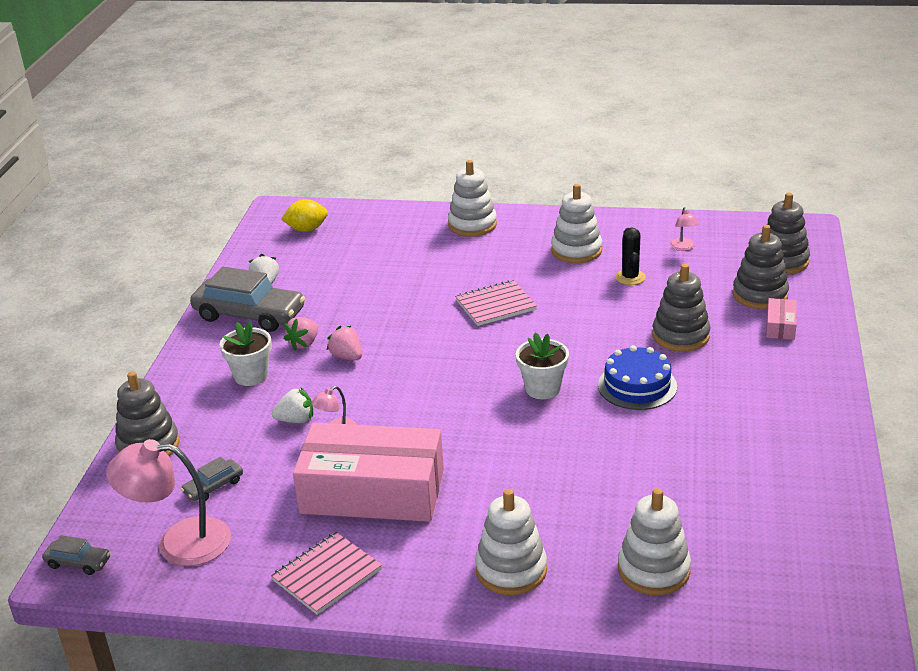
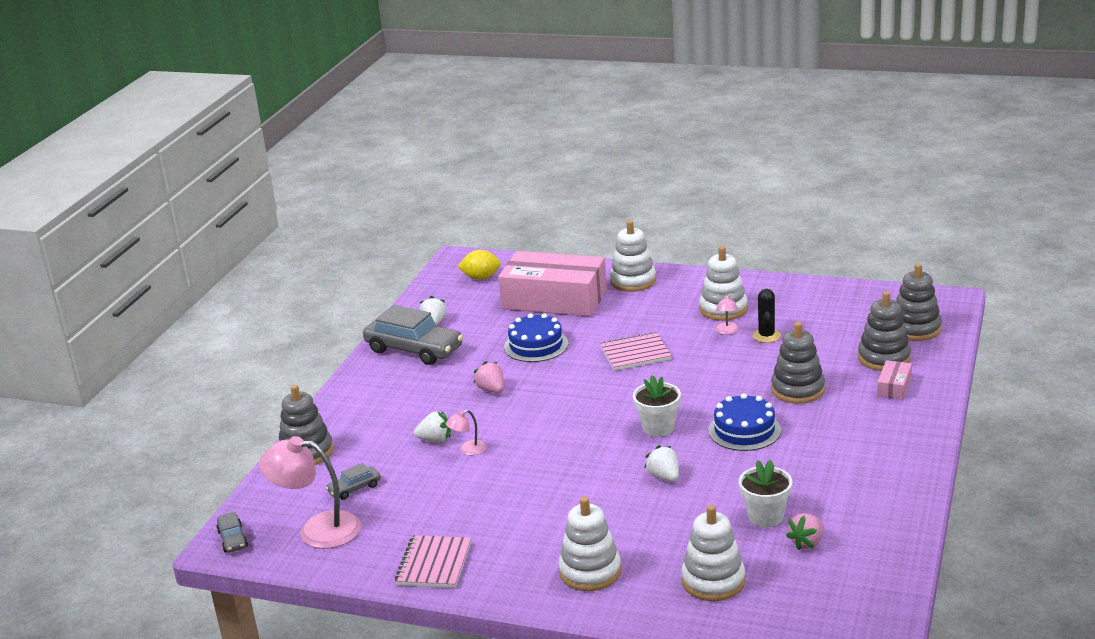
camera: 10 degrees right, 5 degrees down
(78, 563) = (233, 539): grey car -> grey car turned 45 degrees clockwise
(251, 376) = (404, 401): white flower pot -> white flower pot (765, 516)
(304, 344) = (456, 377): pink strawberry -> pink strawberry (807, 542)
(327, 575) = (434, 564): pink notebook -> pink notebook turned 45 degrees counterclockwise
(372, 491) = (487, 501): pink box -> pink box (554, 299)
(385, 302) = (536, 345): none -> blue cake
(564, 446) = (664, 477): none -> white strawberry
(683, 247) = (825, 312): pink lamp -> pink lamp (727, 331)

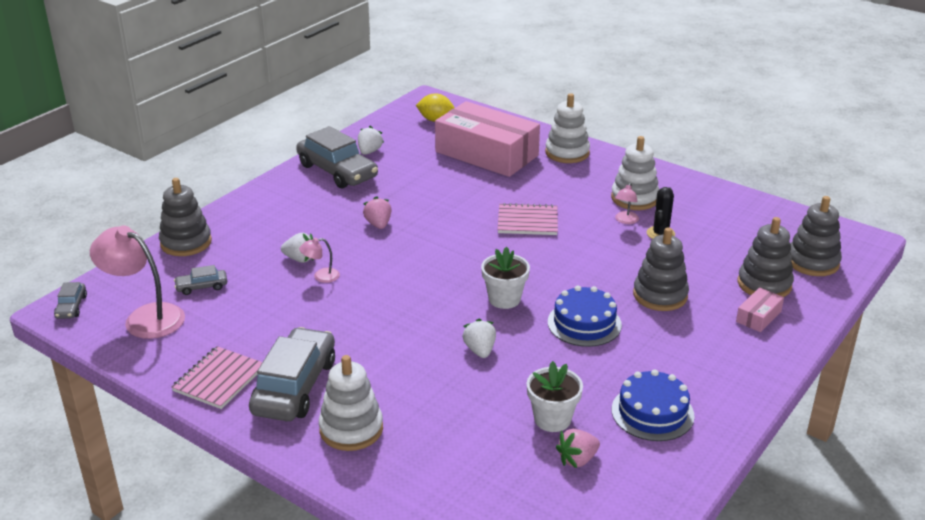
camera: 15 degrees right, 5 degrees up
(512, 551) = (295, 386): none -> grey car
(536, 345) = (443, 192): blue cake -> blue cake (652, 412)
(713, 581) = (460, 474): white stacking toy -> none

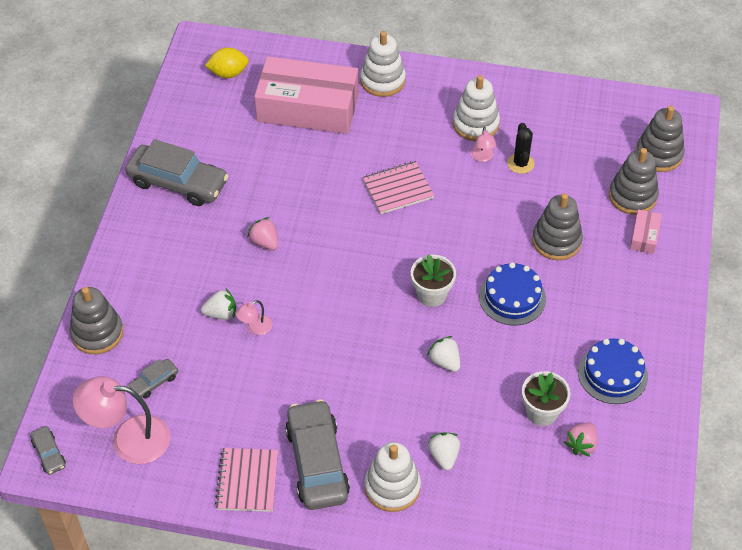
camera: 25 degrees left, 20 degrees up
(369, 151) = (191, 143): white strawberry -> white strawberry (444, 456)

